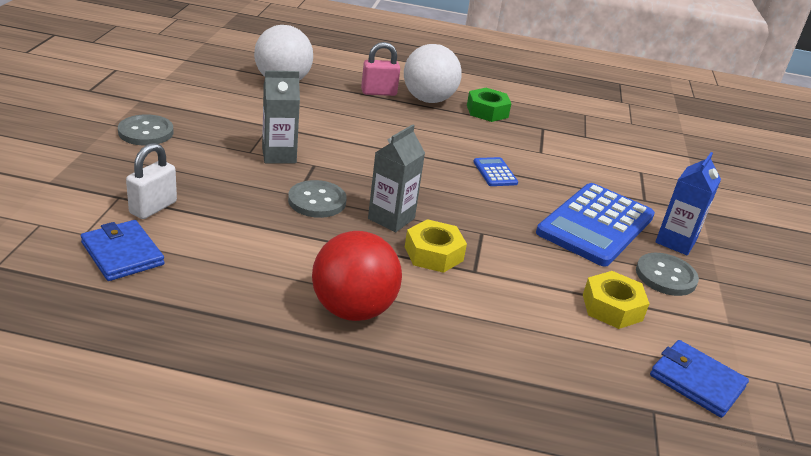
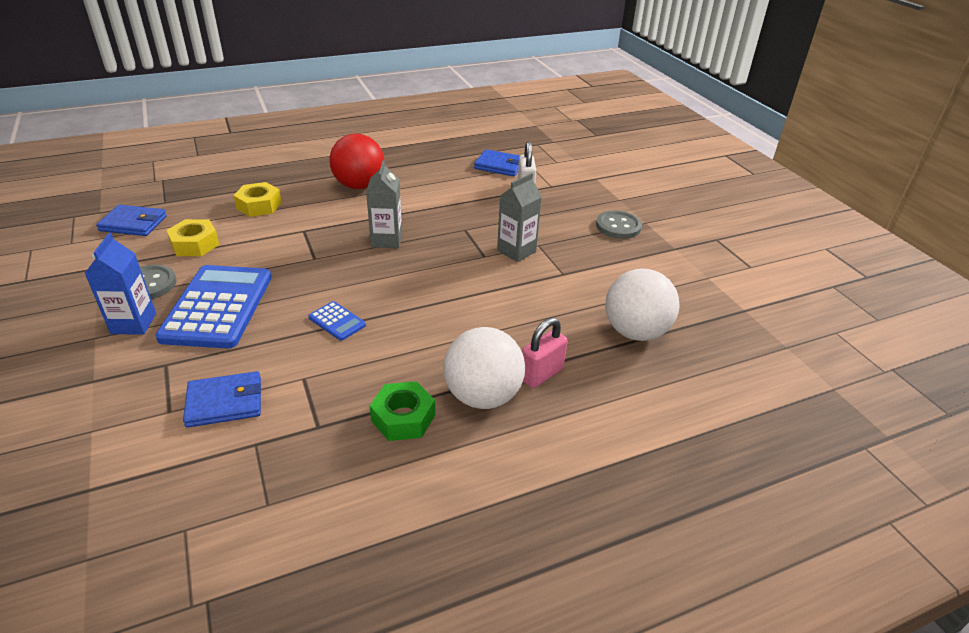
camera: 150 degrees right, 5 degrees up
(317, 201) = (447, 230): grey button -> none
(433, 254) = (338, 230): yellow nut -> yellow nut (259, 205)
(601, 161) = (225, 402): none -> blue wallet

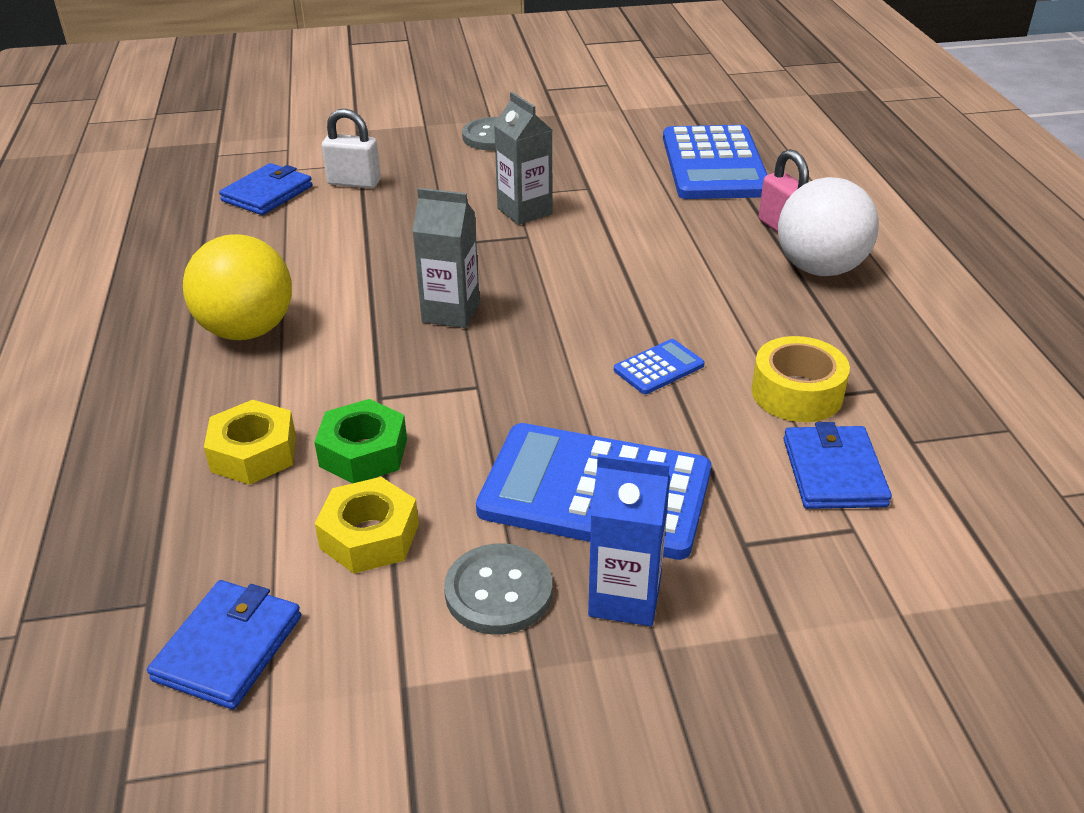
camera: 75 degrees left, 0 degrees up
(311, 384) = (797, 393): none -> yellow tape
(359, 186) = (247, 330): red ball -> yellow ball
(403, 418) = (858, 324): green nut -> green nut (363, 452)
(635, 332) = (714, 164): white ball -> blue calculator

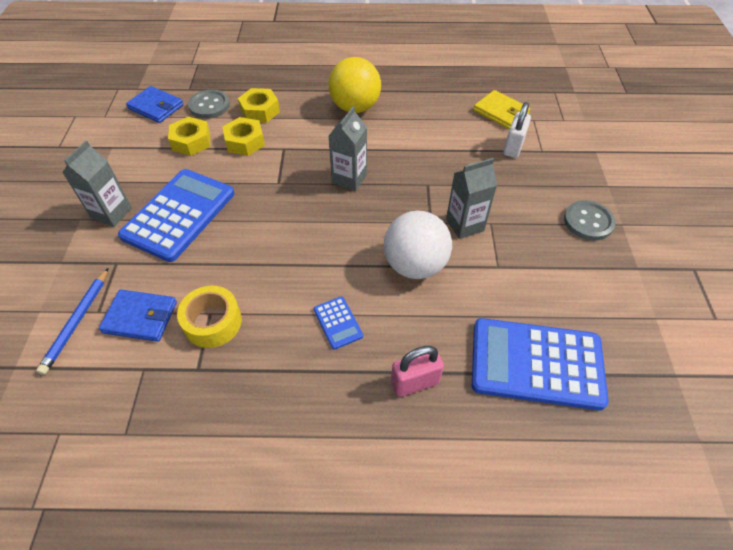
camera: 100 degrees right, 15 degrees up
(267, 193) = (501, 112): blue wallet -> yellow wallet
(363, 452) = (245, 142): green nut -> yellow nut
(498, 591) = (139, 175): grey button -> grey button (209, 105)
(625, 597) = (112, 213): blue carton -> grey carton
(659, 368) = (264, 260): blue calculator -> blue calculator (338, 323)
(820, 269) = (348, 388): white ball -> white ball (415, 265)
(889, 548) = (77, 322): none -> blue pencil

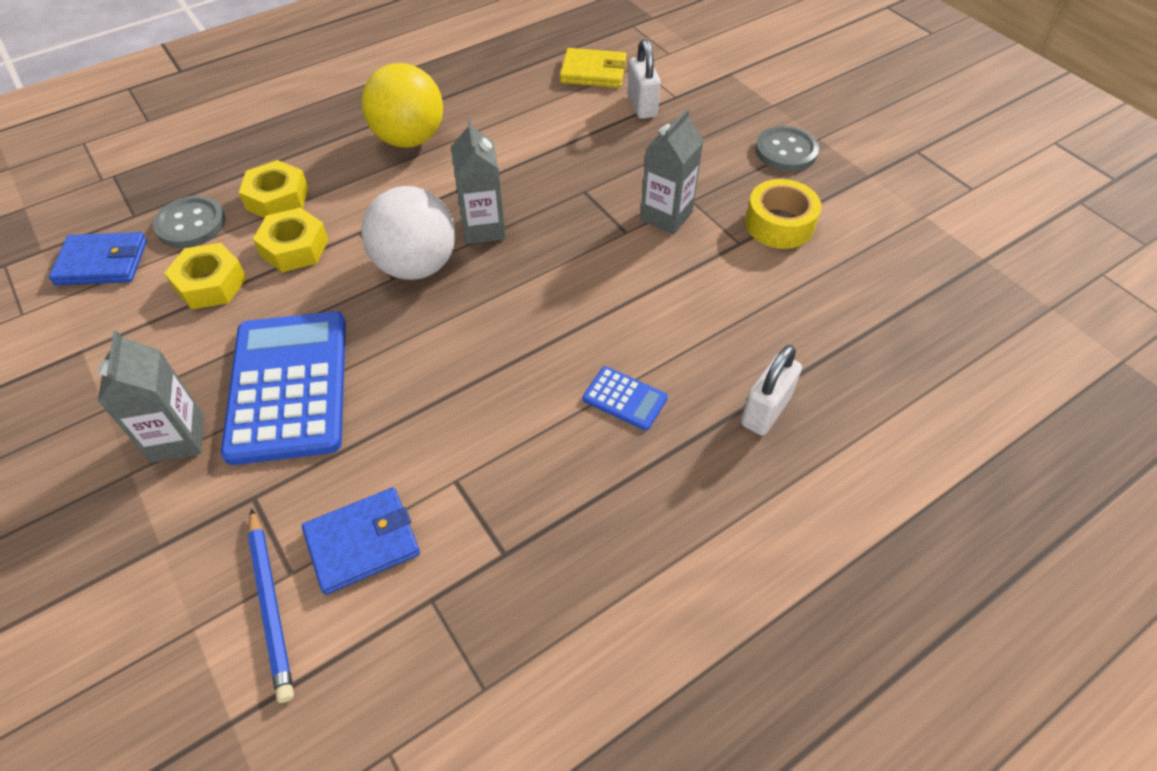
camera: 35 degrees left, 0 degrees up
(213, 322) = (470, 489): yellow tape -> yellow tape (779, 224)
(415, 265) = (652, 288): white ball -> white ball (416, 266)
(415, 382) = (765, 411): pink padlock -> white padlock
(536, 363) = (861, 320): blue calculator -> none

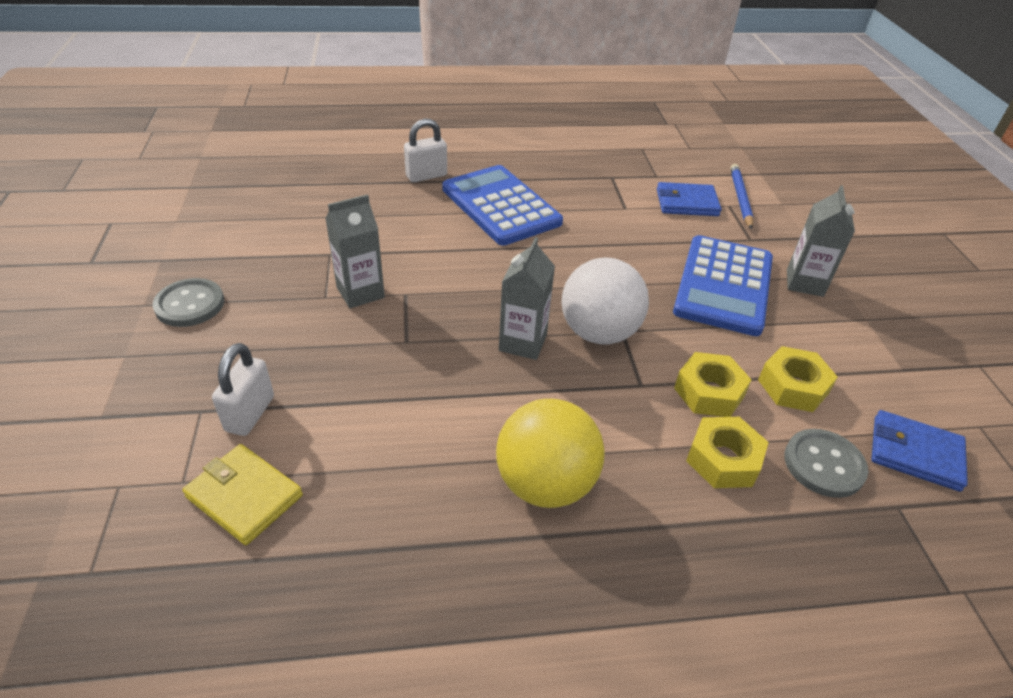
camera: 155 degrees left, 10 degrees down
(624, 399) = (501, 206): blue calculator -> blue calculator, size x2.31
(779, 224) = (284, 254): yellow tape -> none

